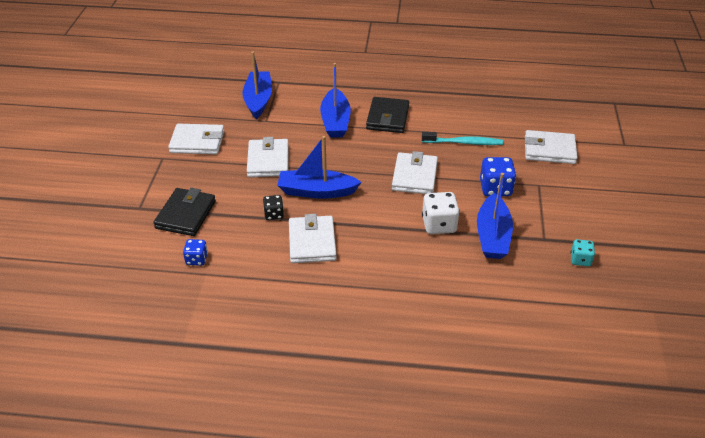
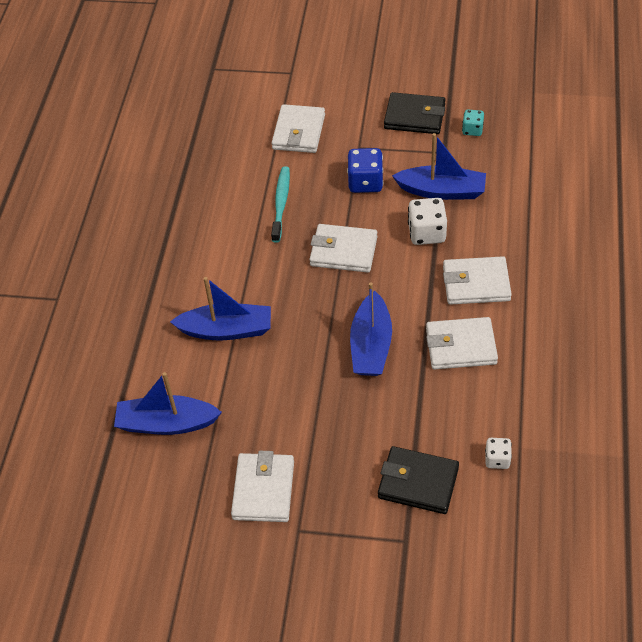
camera: 85 degrees left, 10 degrees up
(197, 259) = (497, 459): blue dice -> white dice
(268, 161) = (309, 400): white wallet -> white wallet (476, 284)
(274, 214) = (414, 386): black dice -> none
(387, 118) = (224, 275): black wallet -> black wallet (414, 117)

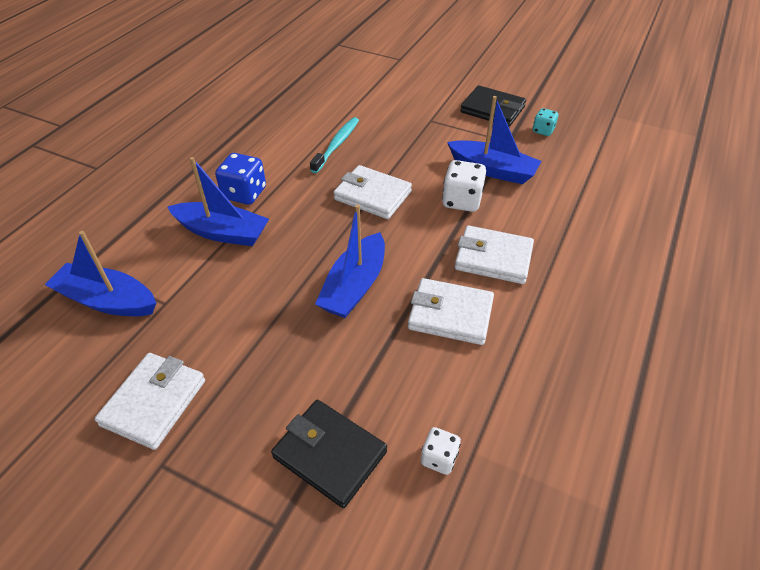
camera: 15 degrees right, 5 degrees down
(299, 132) = (383, 98): white wallet -> none
(365, 182) = (422, 147): blue dice -> blue dice (244, 193)

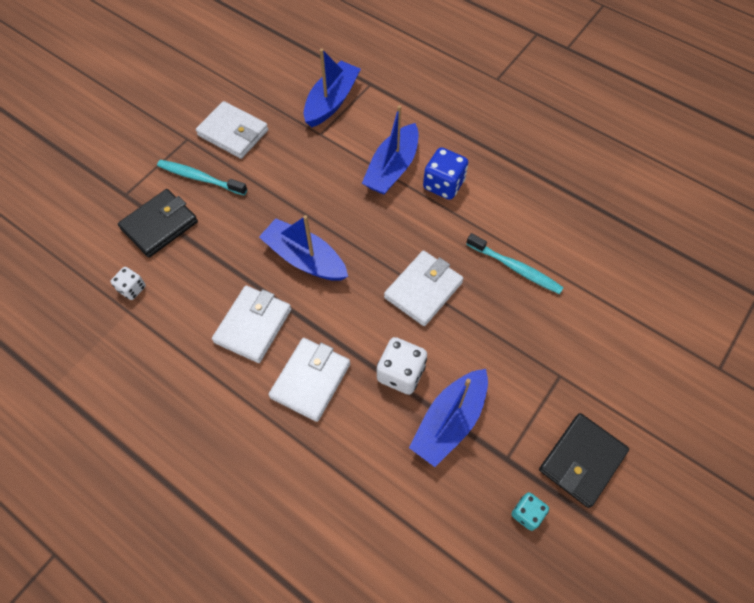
camera: 100 degrees right, 15 degrees up
(240, 424) = (200, 178): none -> turquoise toothbrush

